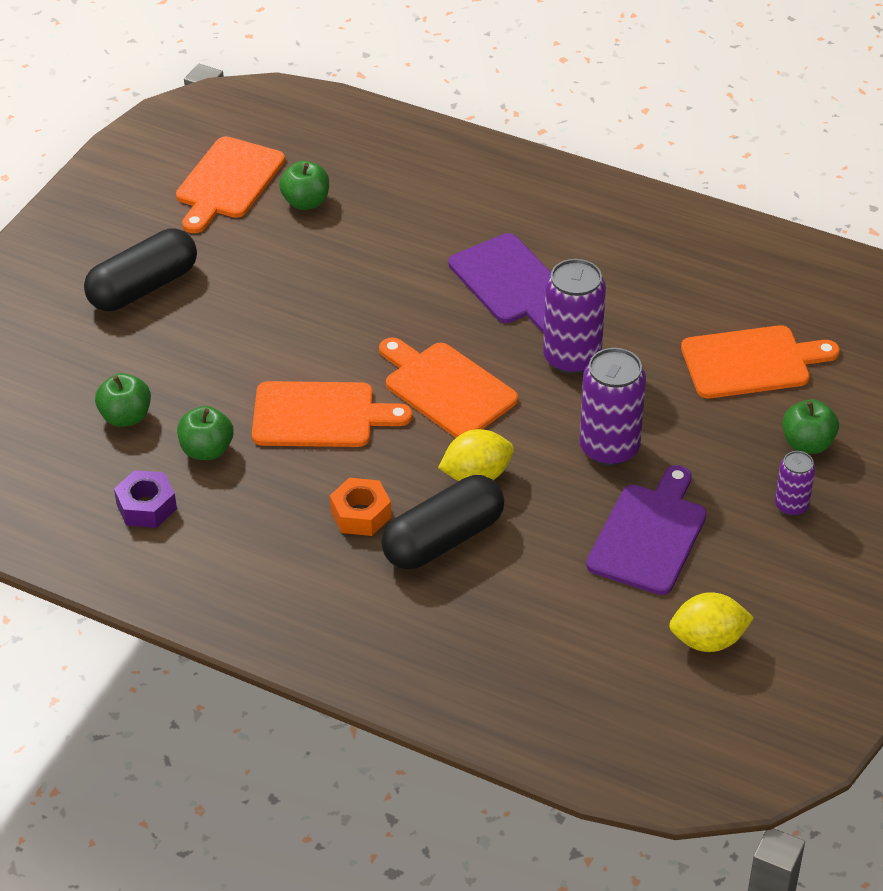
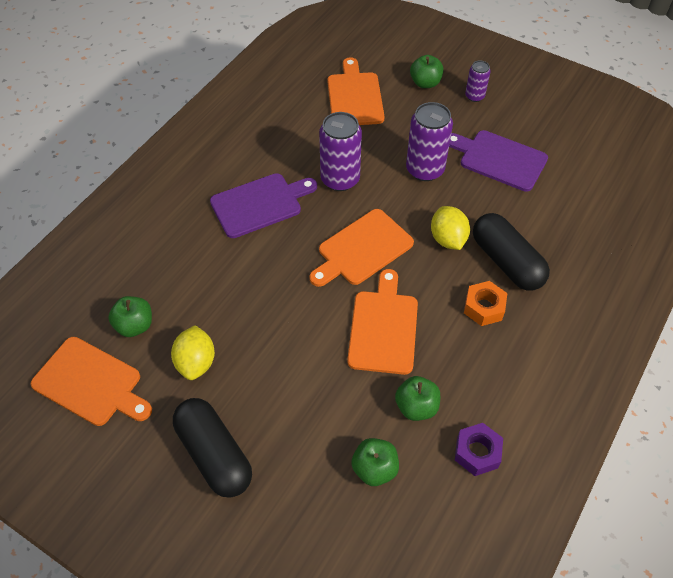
camera: 85 degrees left, 10 degrees up
(708, 640) = (580, 144): yellow lemon -> yellow lemon (196, 362)

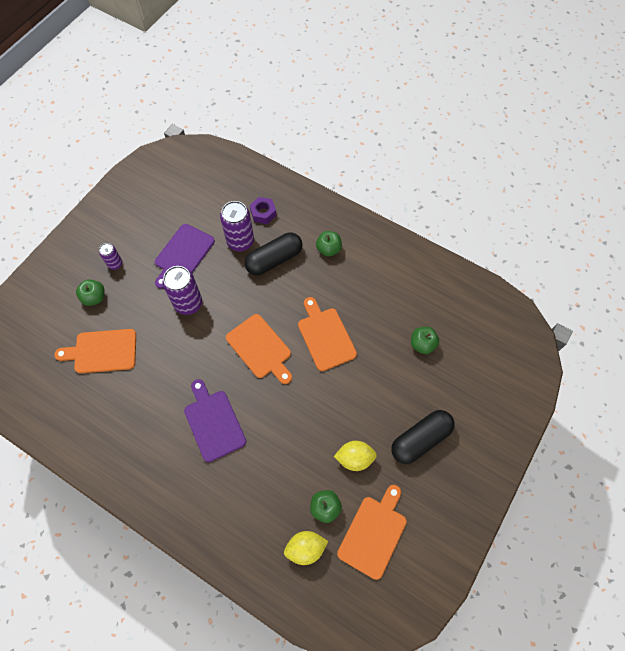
camera: 90 degrees left, 10 degrees up
(340, 179) = (192, 363): purple can -> purple can (240, 241)
(383, 328) = (325, 336): orange cutting board -> orange cutting board turned 60 degrees clockwise
(416, 407) = (381, 319): green apple -> green apple (328, 249)
(448, 239) = (254, 293): yellow lemon -> yellow lemon (305, 548)
(477, 452) = (408, 289): purple nut -> purple nut (263, 213)
(484, 307) = (310, 276): orange nut -> none

